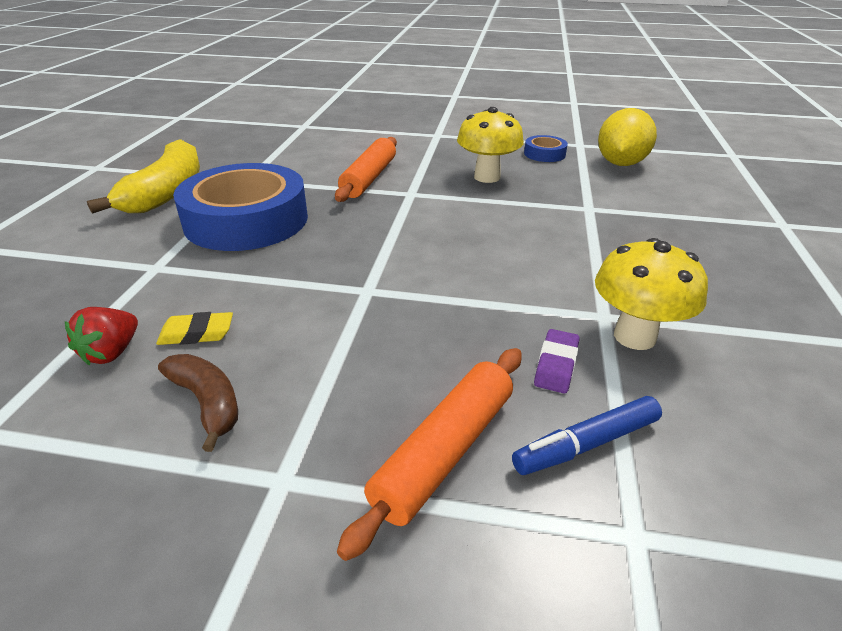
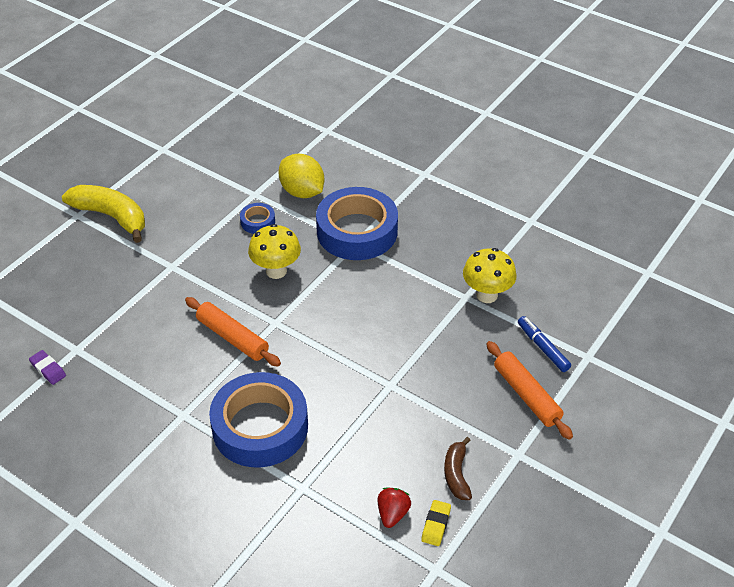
camera: 65 degrees left, 10 degrees up
(112, 352) = (392, 514): red strawberry -> red strawberry turned 120 degrees counterclockwise
(167, 192) = (173, 471): yellow banana -> yellow banana (111, 216)
(197, 334) = (394, 472): yellow eraser -> yellow eraser (436, 525)
(207, 402) = (456, 474): brown banana -> brown banana turned 75 degrees counterclockwise
(556, 365) = (492, 334): purple eraser -> purple eraser (48, 369)
(587, 444) = (543, 348): blue marker -> blue marker turned 150 degrees clockwise
(609, 205) = (357, 231): none -> blue tape

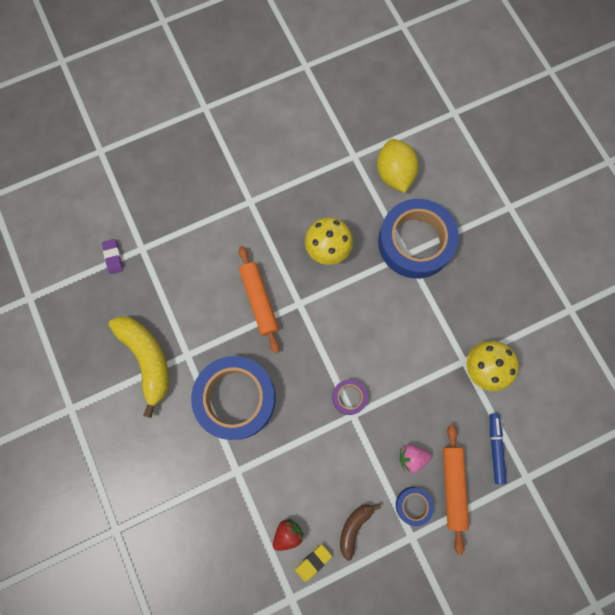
camera: 30 degrees right, 30 degrees up
(111, 216) = (230, 123): yellow banana -> yellow banana (147, 359)
(258, 221) = (340, 189): blue tape -> blue tape (413, 505)
(376, 372) = (349, 397): none -> purple tape
(471, 391) = (411, 457): none -> pink strawberry

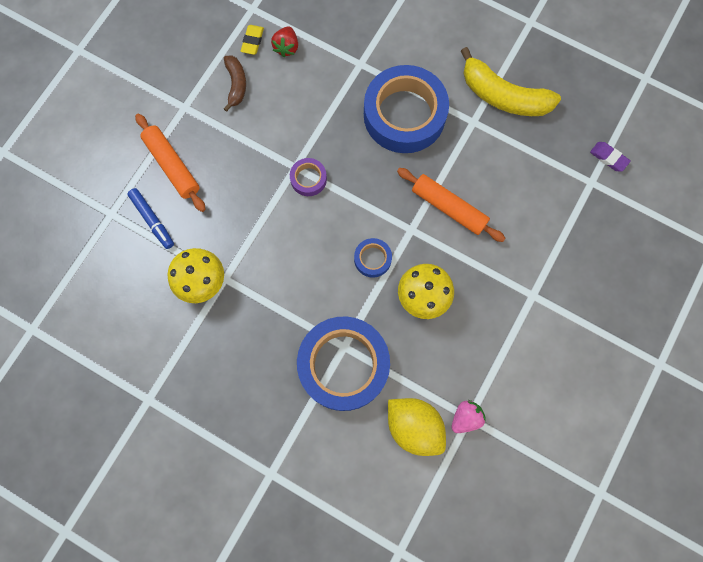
camera: 145 degrees right, 0 degrees up
(411, 457) = (222, 166): pink strawberry -> pink strawberry (465, 417)
(413, 505) = (197, 130): blue tape -> blue tape (372, 259)

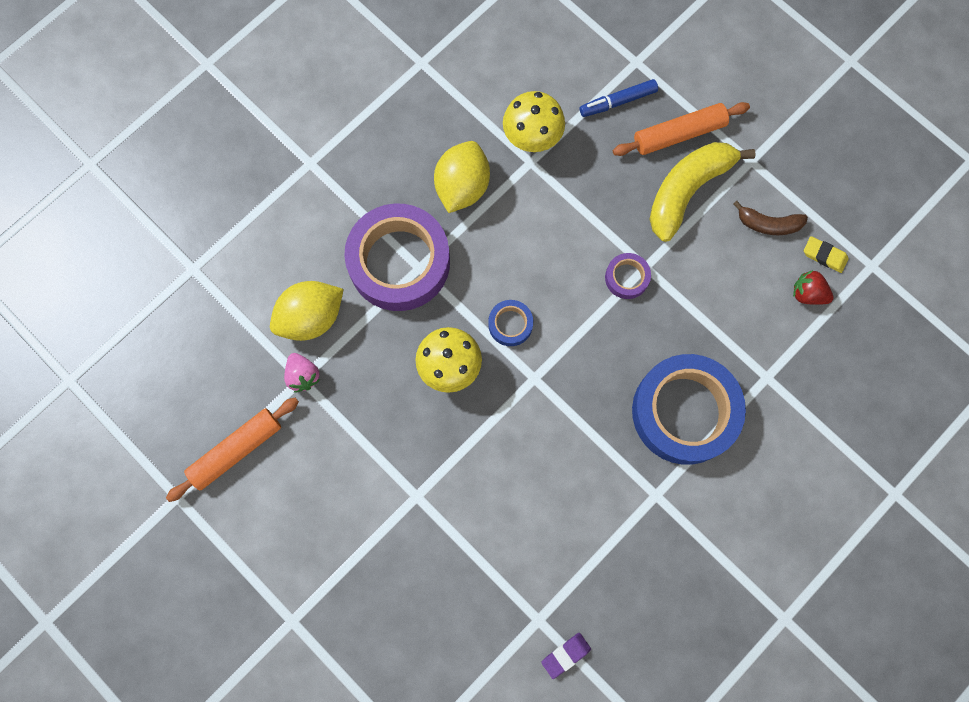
camera: 105 degrees right, 0 degrees up
(261, 330) = (462, 187): none -> yellow lemon
(343, 365) = (399, 262): blue tape -> purple tape
(449, 208) = (550, 430): orange rolling pin -> orange rolling pin (236, 450)
(503, 96) = (683, 545): yellow banana -> yellow banana (687, 190)

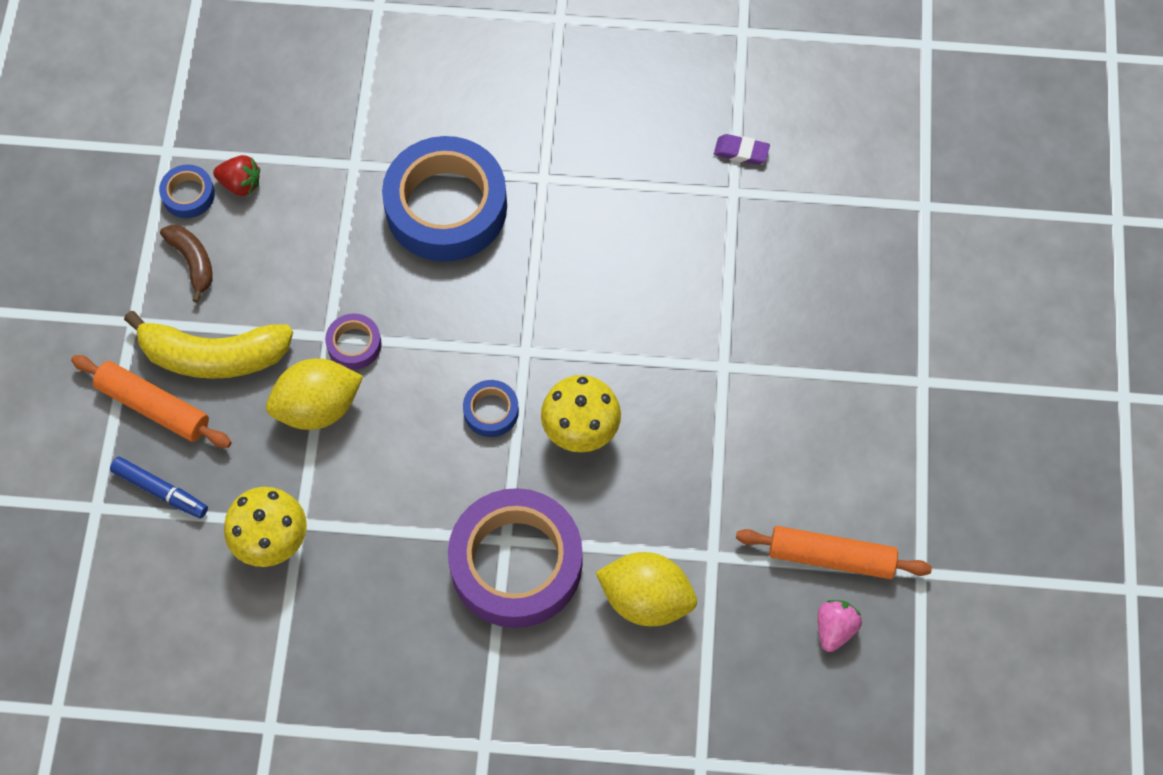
camera: 130 degrees left, 10 degrees down
(303, 375) = (708, 557): pink strawberry -> pink strawberry (835, 628)
(462, 187) = (383, 568): yellow lemon -> yellow lemon (318, 407)
(807, 294) = (241, 184): red strawberry -> red strawberry turned 60 degrees counterclockwise
(824, 256) = (188, 195): yellow eraser -> blue tape

